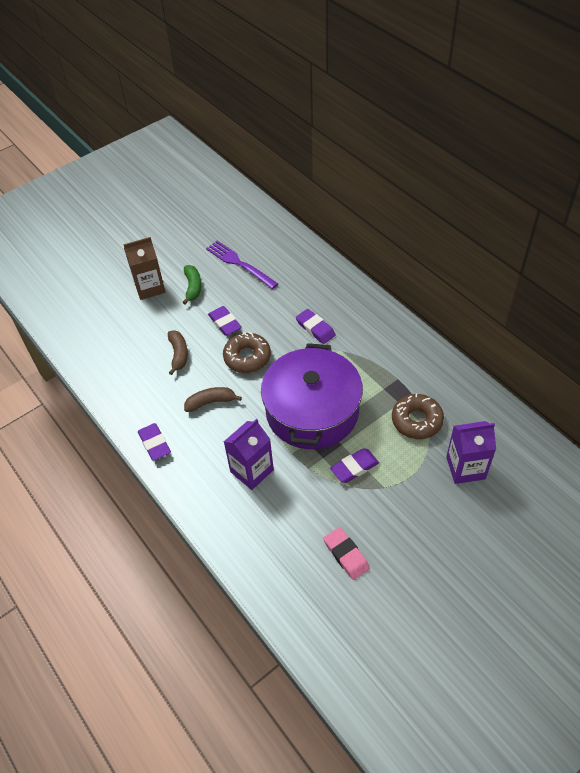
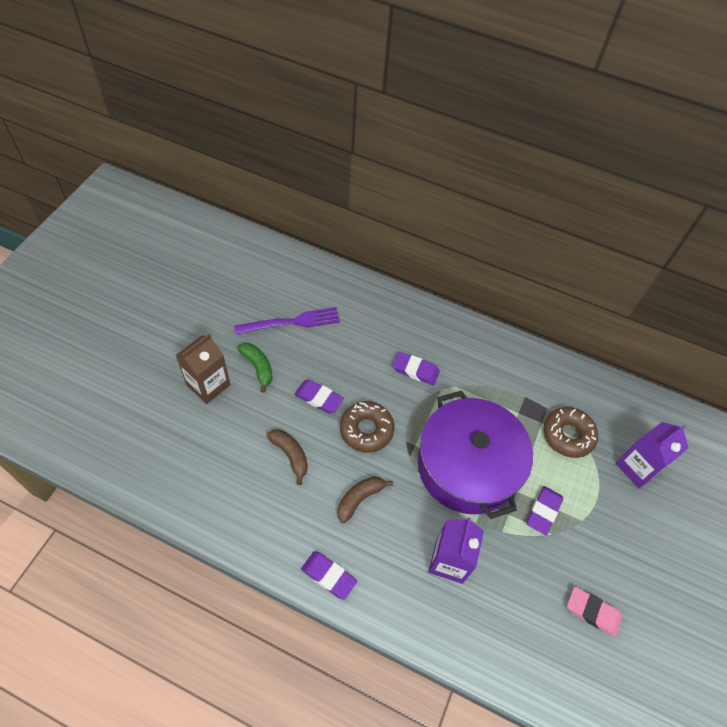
camera: 35 degrees left, 5 degrees up
(239, 263) = (292, 322): purple fork -> purple fork turned 150 degrees clockwise

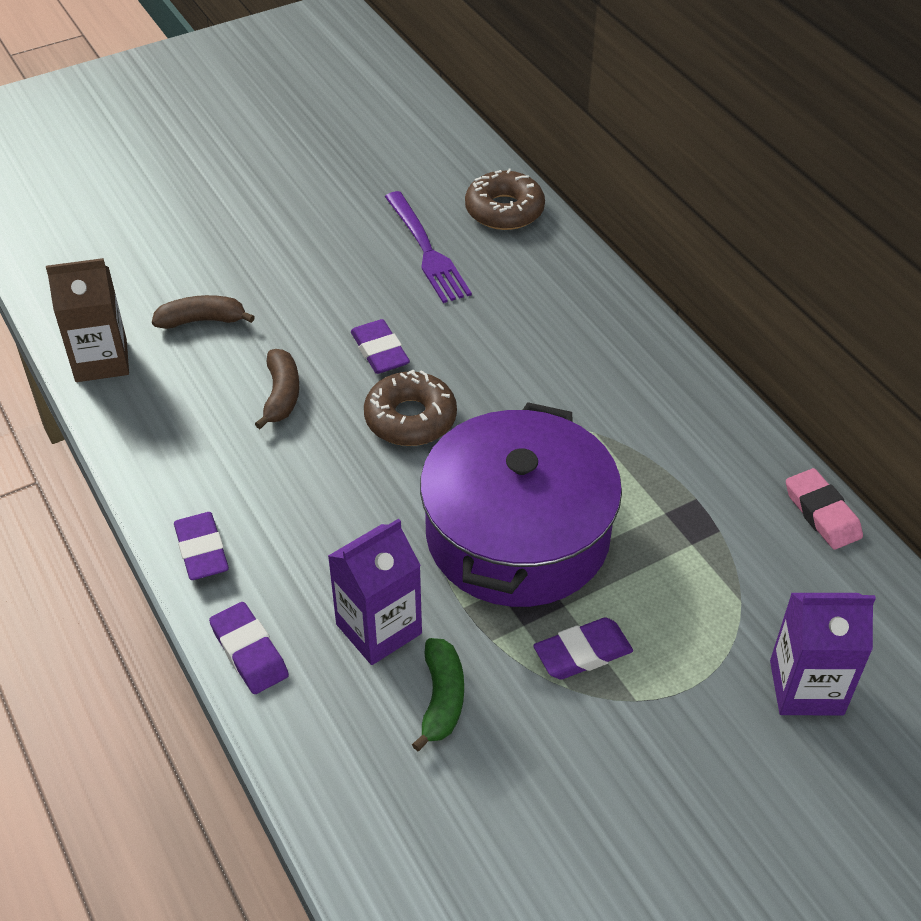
camera: 40 degrees right, 10 degrees down
(208, 385) = (252, 270): brown carton -> brown carton (101, 360)
(258, 367) = (333, 281): green banana -> green banana (442, 699)
(292, 322) = (427, 251): purple fork -> purple fork turned 45 degrees clockwise
(359, 499) = (325, 490): brown banana -> brown banana (202, 320)
(415, 370) = (550, 385): purple eraser -> purple eraser (249, 652)
(568, 435) = (721, 582): brown donut -> brown donut (504, 210)
(592, 612) = (536, 821): pink eraser -> pink eraser (822, 513)

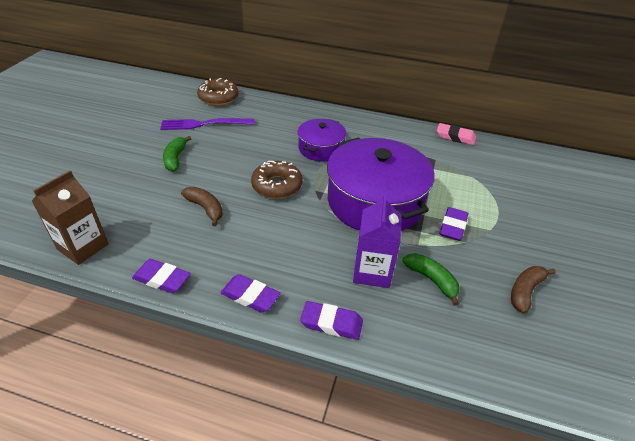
camera: 45 degrees left, 5 degrees down
(202, 320) = (123, 200): brown banana -> brown banana (525, 291)
(327, 291) = (175, 158): none -> green banana
(380, 351) = (230, 168): purple eraser -> purple eraser (162, 279)
(427, 251) = (203, 124): purple fork -> purple fork turned 150 degrees clockwise
(551, 395) = (321, 148): none -> purple pot
(806, 687) = (526, 190): purple carton -> none

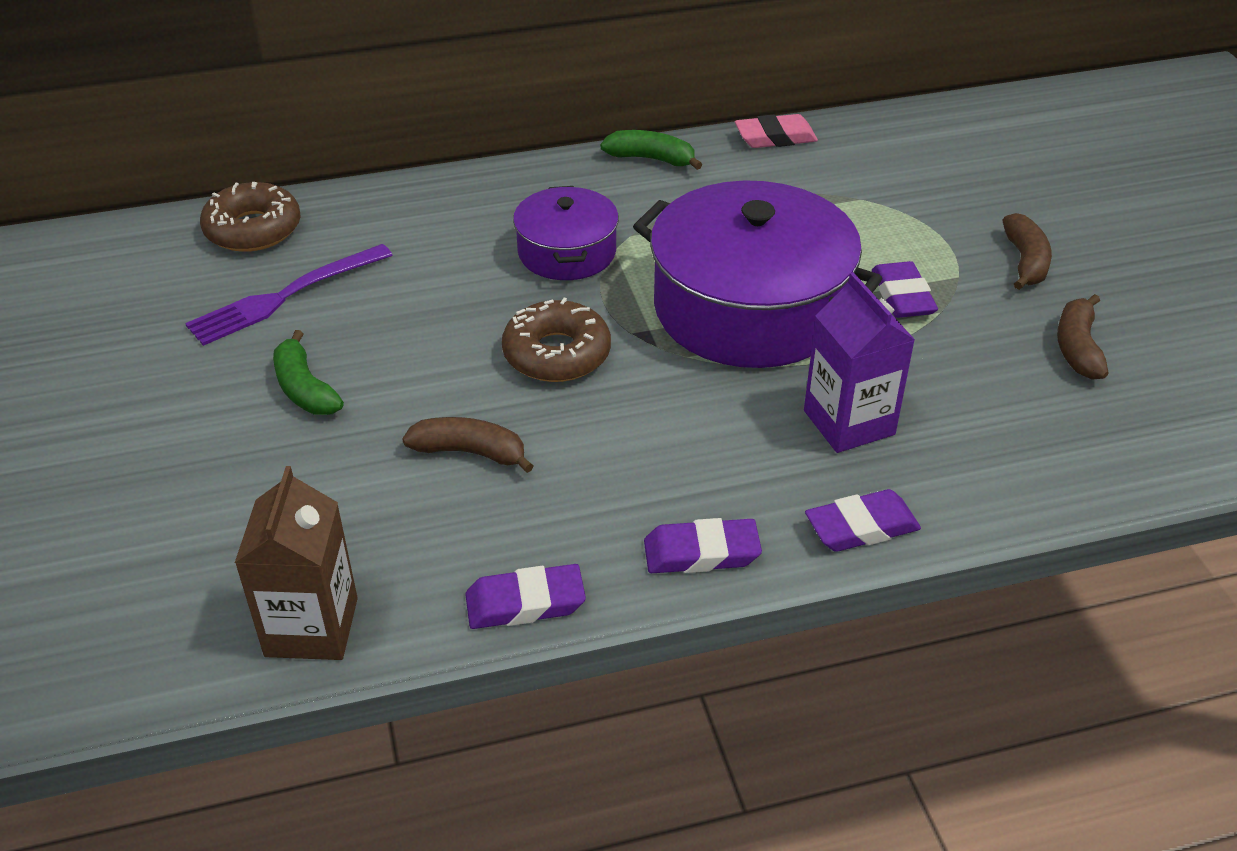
camera: 30 degrees left, 0 degrees up
(432, 280) = (943, 392): green banana -> green banana (651, 159)
(533, 237) = (1025, 262): none -> brown banana

